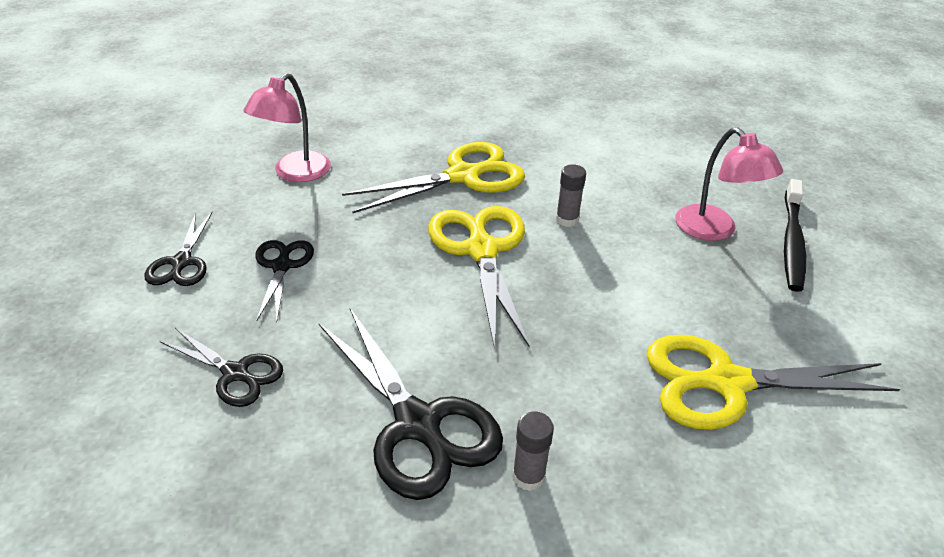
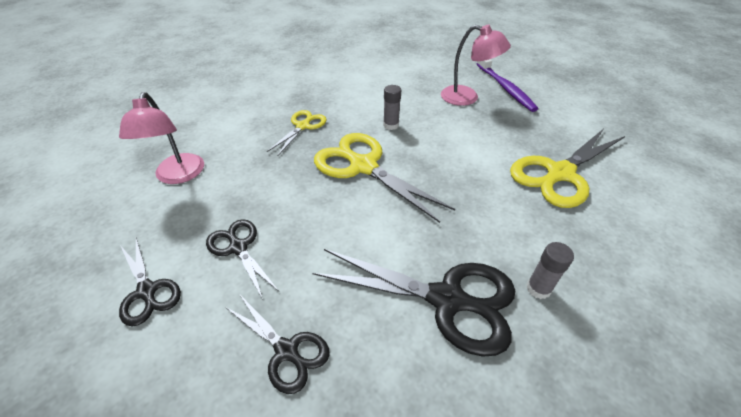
camera: 35 degrees left, 5 degrees up
(235, 373) = (286, 351): black scissors -> black scissors turned 45 degrees clockwise
(463, 176) = (303, 126): yellow scissors -> yellow scissors, size x0.56
(792, 242) = (505, 88): black toothbrush -> purple toothbrush

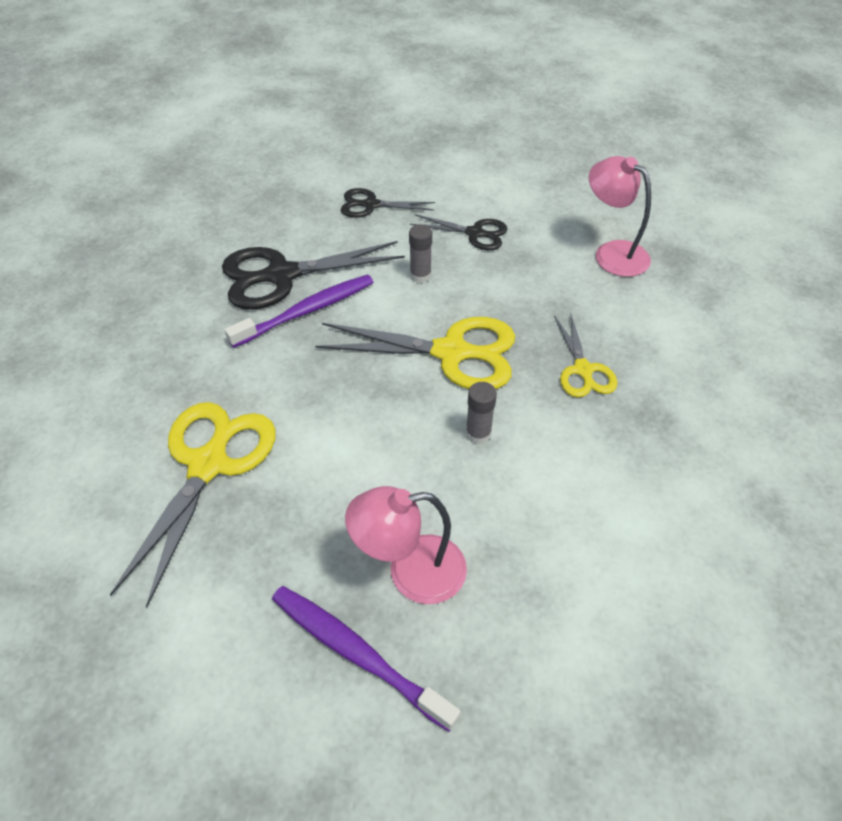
camera: 145 degrees right, 5 degrees up
(147, 291) = (498, 187): black scissors -> none
(443, 246) = (307, 311): none -> purple toothbrush
(538, 288) = (209, 316): grey glue stick -> grey glue stick (420, 275)

